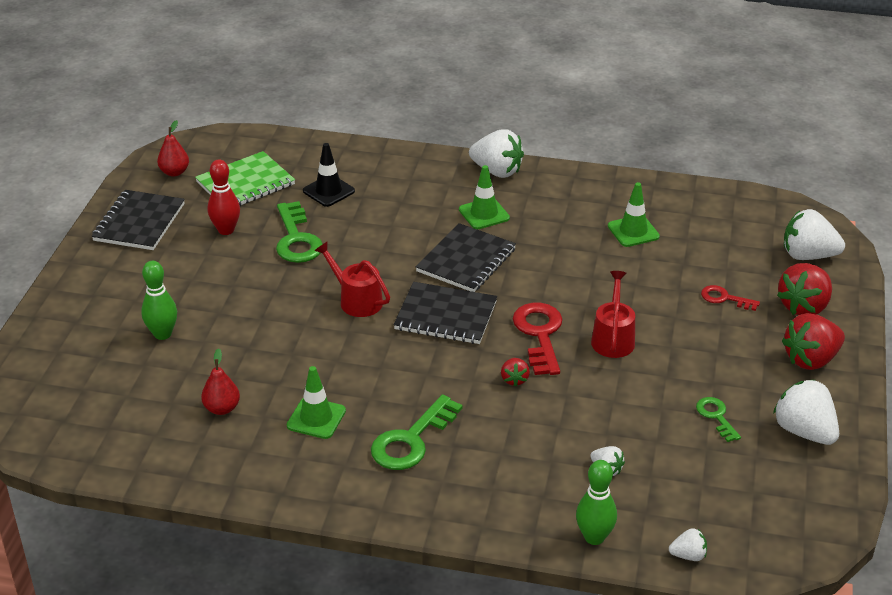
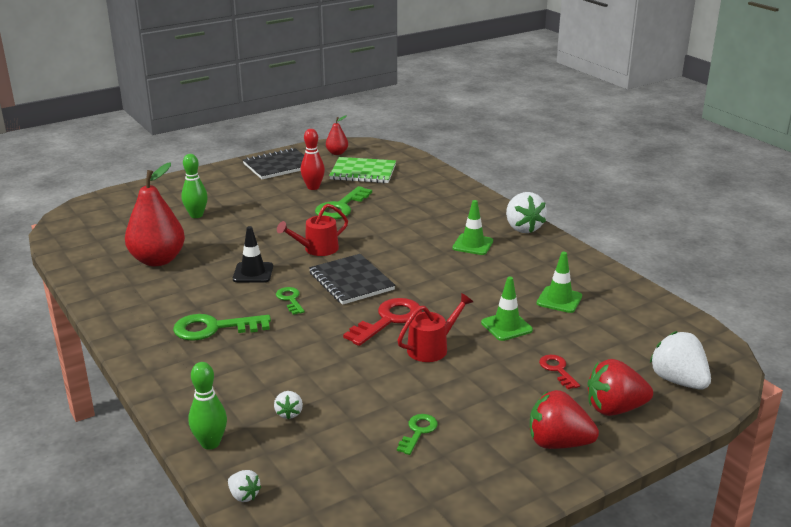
camera: 45 degrees right, 10 degrees down
(222, 408) = (158, 260): red pear -> red pear, size x2.03
(316, 418) = (190, 290): green traffic cone -> green traffic cone (506, 326)
(328, 191) = (401, 194): black traffic cone -> black traffic cone (253, 273)
(357, 300) = (317, 249): red watering can -> red watering can turned 120 degrees counterclockwise
(426, 368) = (290, 299): none -> green key
(466, 260) = (416, 261): black notebook -> none
(514, 379) = (328, 333): red strawberry -> none
(804, 431) = (467, 482): white strawberry -> none

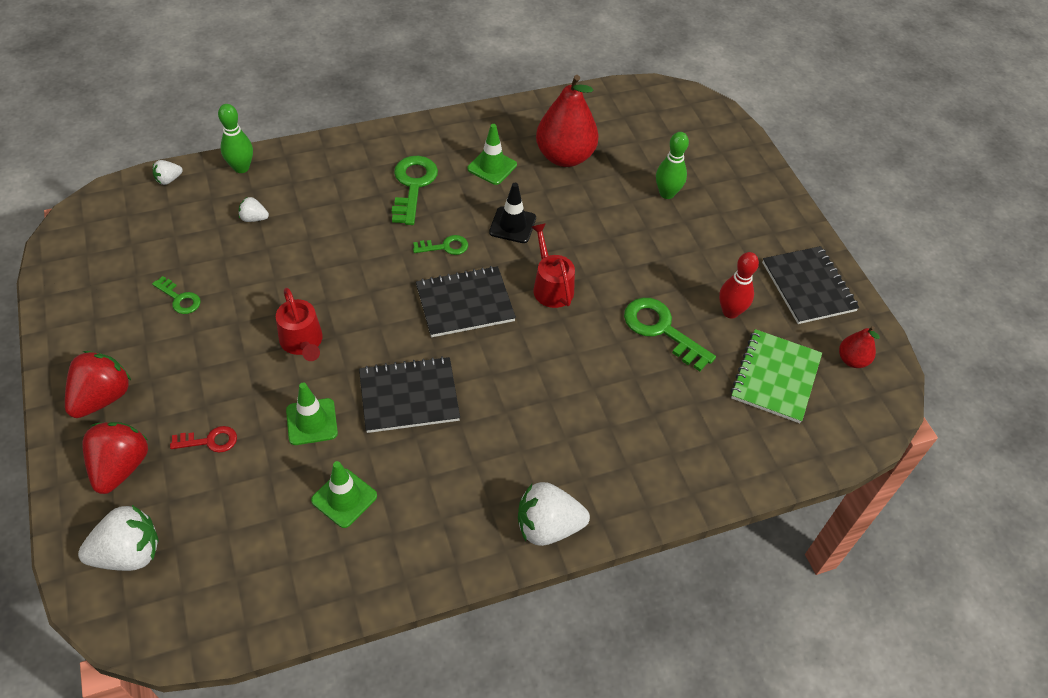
camera: 100 degrees right, 25 degrees up
(388, 320) = (371, 318): red key -> none
(456, 290) = (409, 396): none -> black notebook
(472, 245) = (516, 448): green traffic cone -> green traffic cone (492, 167)

